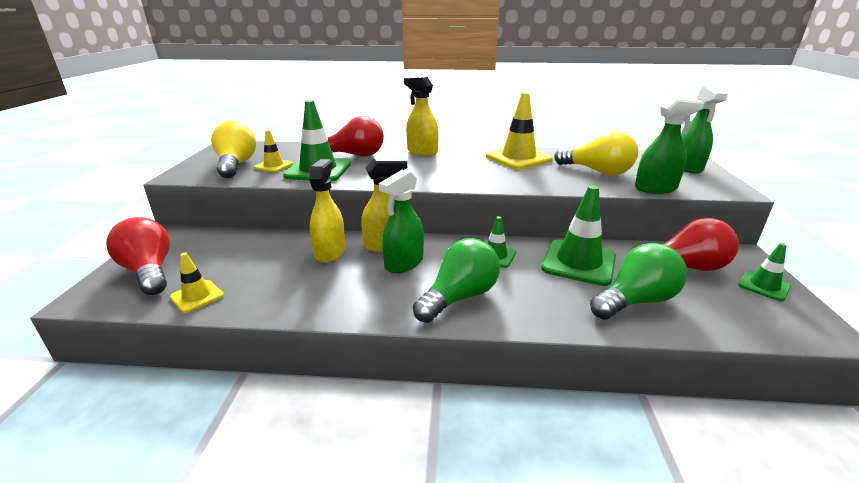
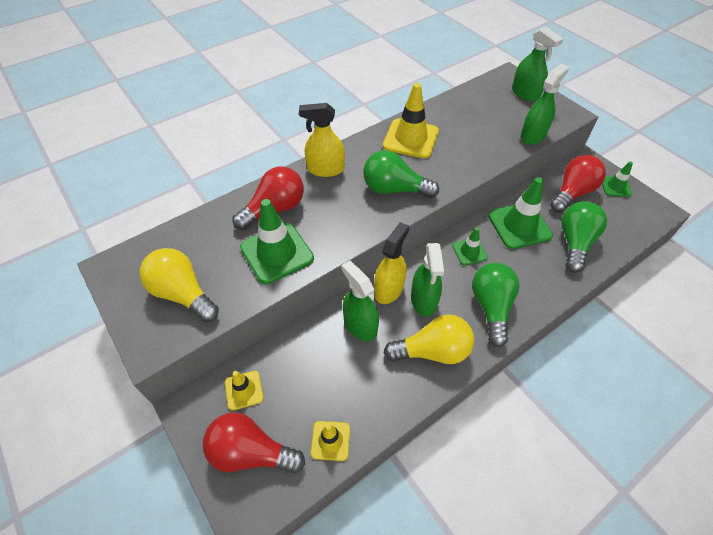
camera: 40 degrees left, 25 degrees up
(274, 166) = (224, 272): yellow traffic cone -> yellow traffic cone (244, 390)
(330, 252) = (360, 325): yellow spray bottle -> green spray bottle
(457, 173) = (394, 189): none -> green light bulb
(597, 171) = (481, 131): yellow light bulb -> yellow light bulb (432, 351)

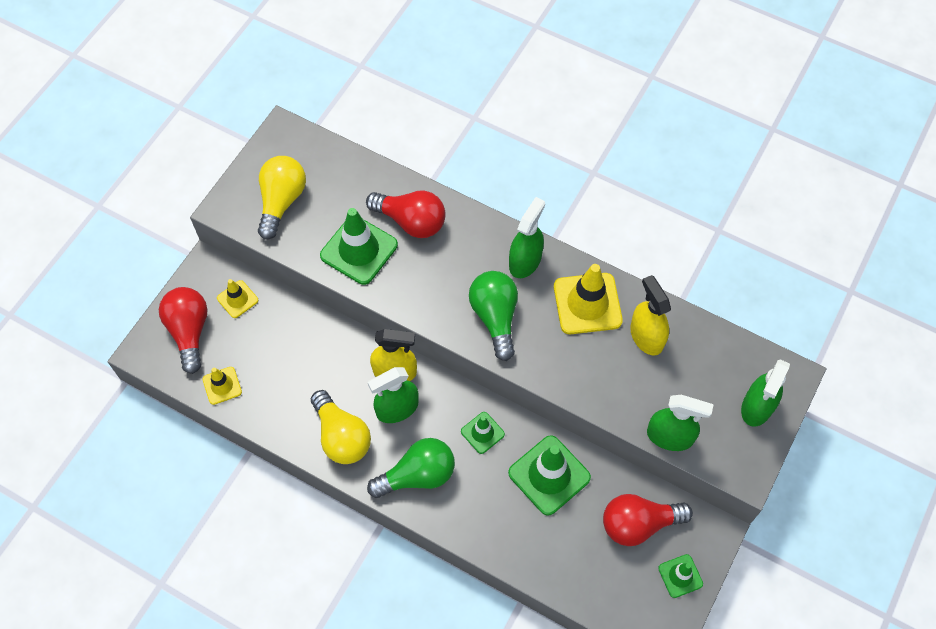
camera: 65 degrees right, 10 degrees up
(325, 169) = (490, 240): yellow spray bottle -> yellow spray bottle (646, 336)
(360, 325) = (341, 362): green spray bottle -> green spray bottle (525, 261)
(572, 193) = (638, 524): red light bulb -> red light bulb turned 150 degrees clockwise
(575, 243) = (553, 542): green light bulb -> none

